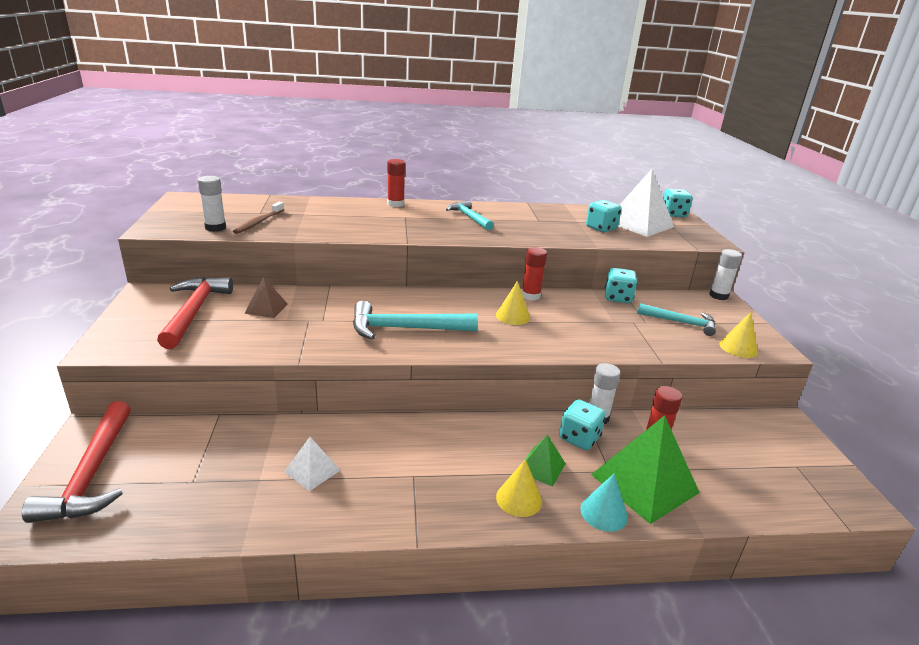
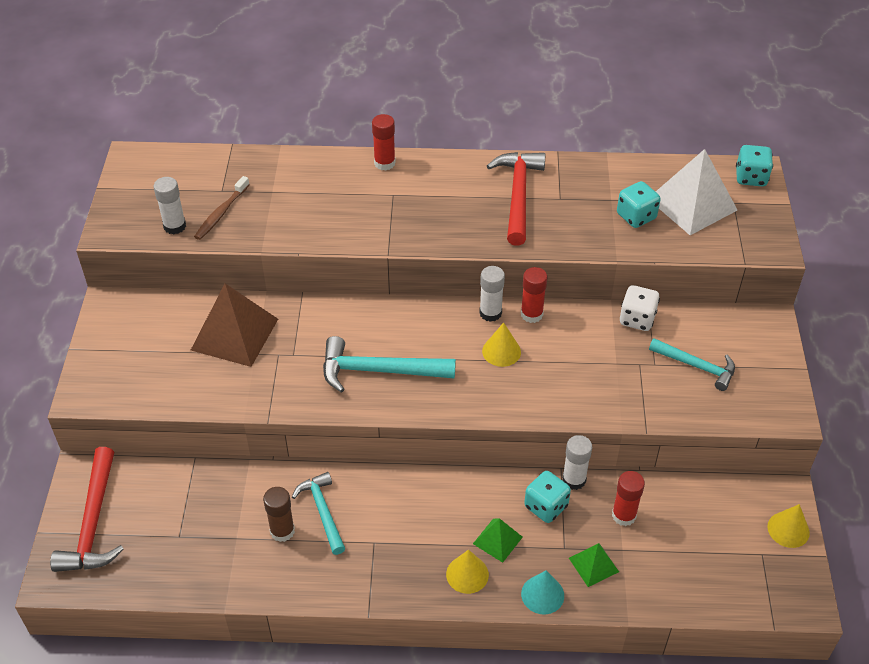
camera: 10 degrees right, 20 degrees up
(194, 311) = (161, 339): red hammer -> red hammer (518, 195)
(266, 308) = (234, 334): brown pyramid -> brown pyramid, size x1.98
(312, 471) = (282, 531): white pyramid -> brown glue stick
(469, 217) = (472, 194): turquoise hammer -> turquoise hammer (322, 511)
(617, 298) = (637, 319): turquoise dice -> white dice
(644, 483) = (593, 564): green pyramid -> green pyramid, size x0.51
(718, 296) = (768, 316): white glue stick -> white glue stick (490, 313)
(738, 348) = (746, 411): yellow cone -> yellow cone (788, 529)

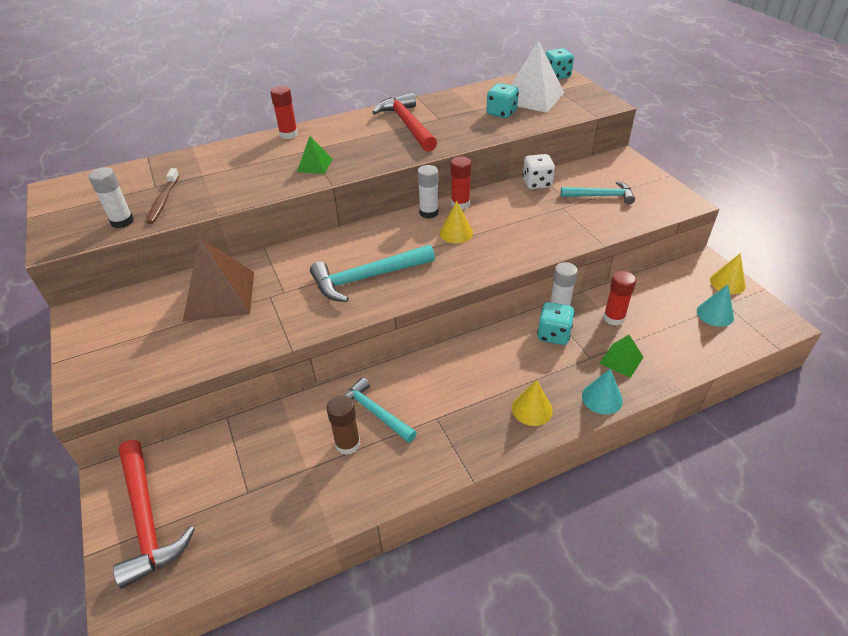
camera: 25 degrees left, 5 degrees down
(497, 540) = (536, 373): green pyramid -> green pyramid (314, 165)
(739, 559) = (715, 314): none -> turquoise cone

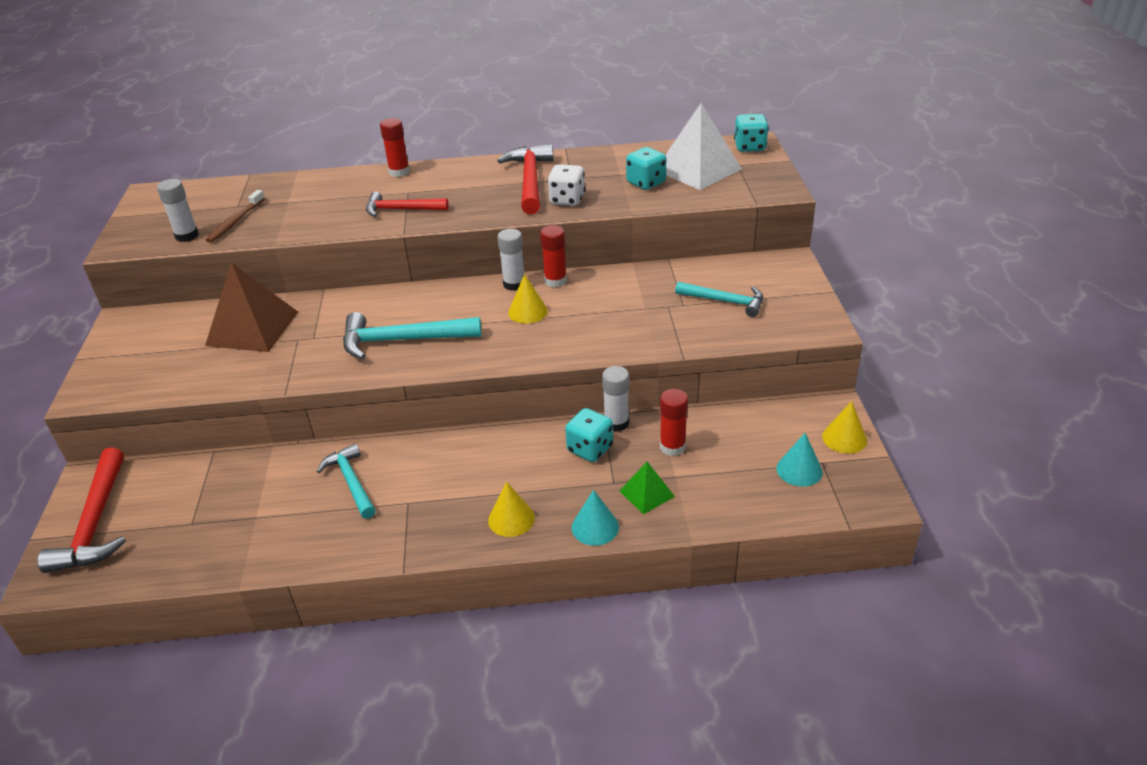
camera: 20 degrees right, 5 degrees down
(314, 165) = (401, 210): green pyramid -> red hammer
(347, 444) = (307, 504): brown glue stick -> none
(537, 183) = (660, 273): white dice -> white dice (567, 200)

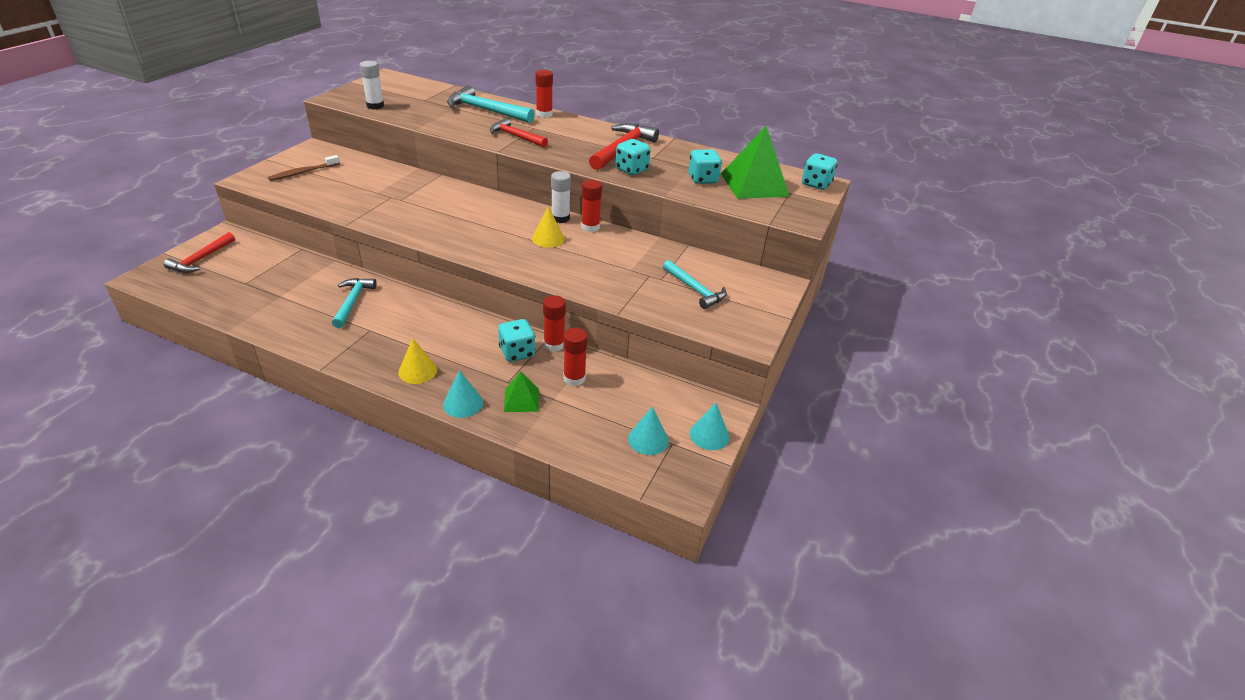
camera: 25 degrees right, 0 degrees up
(96, 523) = (201, 259): red hammer -> red hammer, size x0.66
(235, 222) = (411, 108): brown toothbrush -> brown toothbrush (303, 172)
(252, 328) = (374, 180): brown pyramid -> none
(403, 340) = (449, 223): turquoise hammer -> turquoise hammer (486, 110)
(567, 200) = (631, 170): white dice -> turquoise dice
(616, 423) = (554, 344): white glue stick -> red glue stick
(698, 169) = (754, 185): white pyramid -> green pyramid
(844, 438) = (709, 435): yellow cone -> turquoise cone

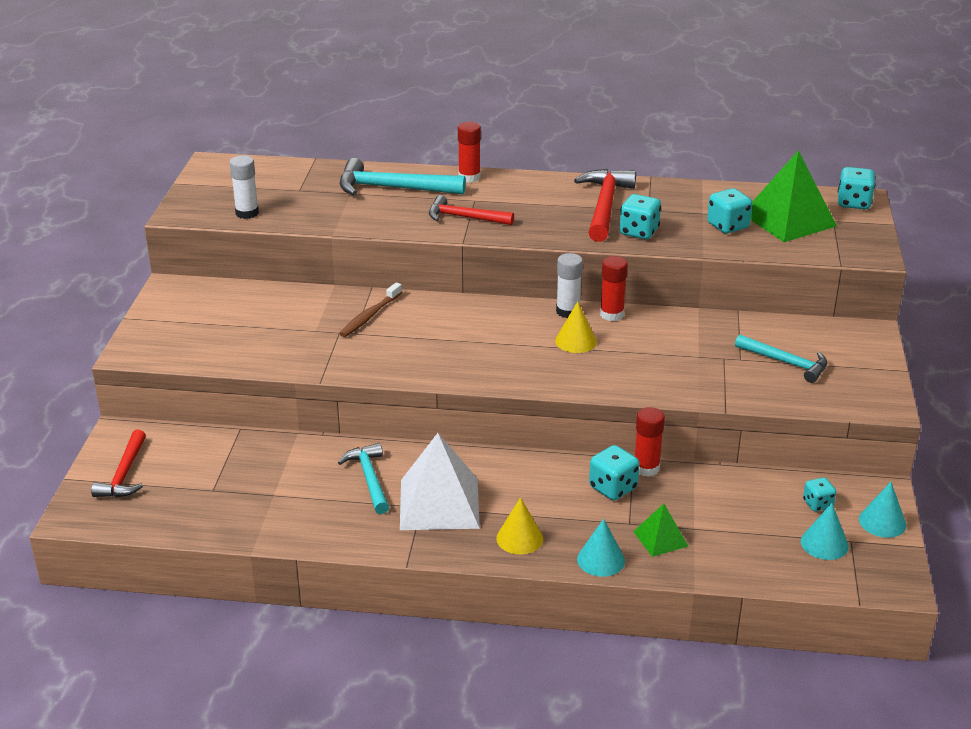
camera: 15 degrees left, 5 degrees down
(303, 172) = (194, 326): brown toothbrush -> brown toothbrush (370, 316)
(384, 331) = (439, 503): none -> white pyramid
(574, 378) = (698, 500): red glue stick -> none
(666, 406) = (817, 504): none -> turquoise dice

